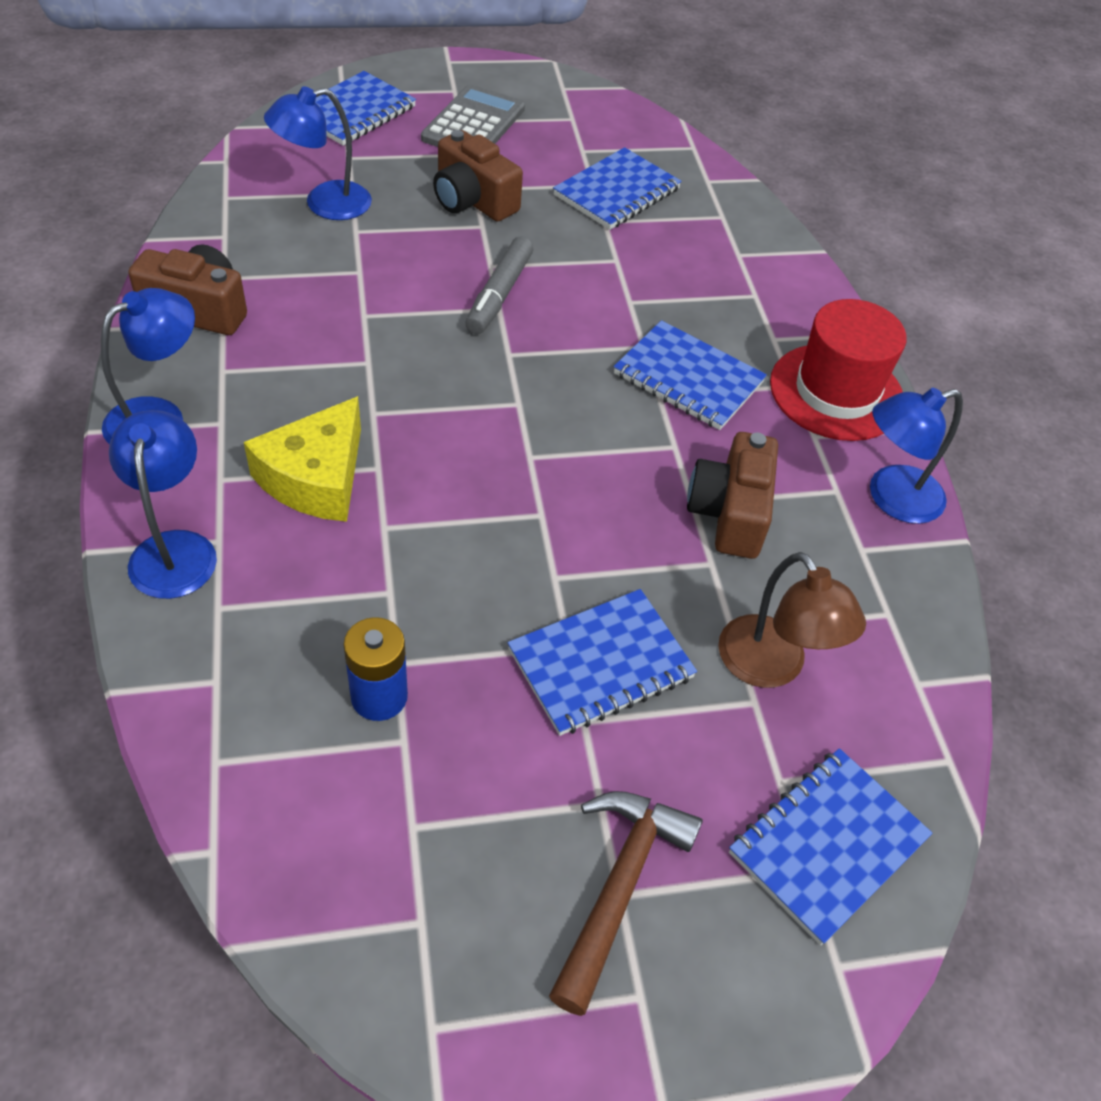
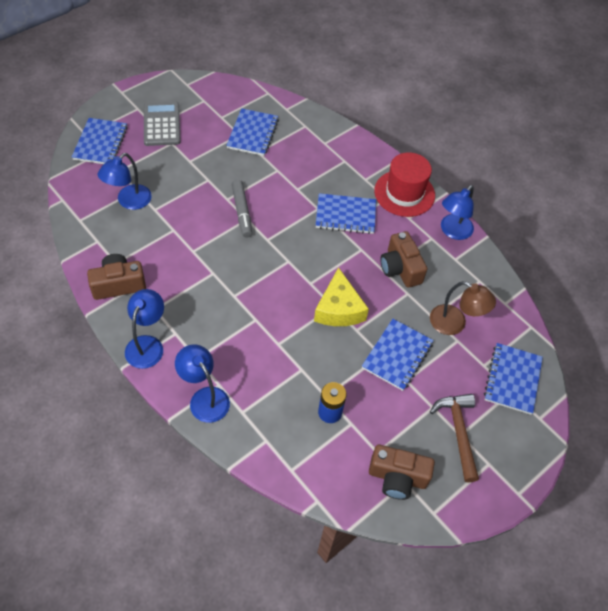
camera: 30 degrees left, 5 degrees up
(316, 478) = (235, 337): yellow cheese -> yellow cheese (338, 309)
(472, 200) = (193, 168): brown camera -> brown camera (397, 477)

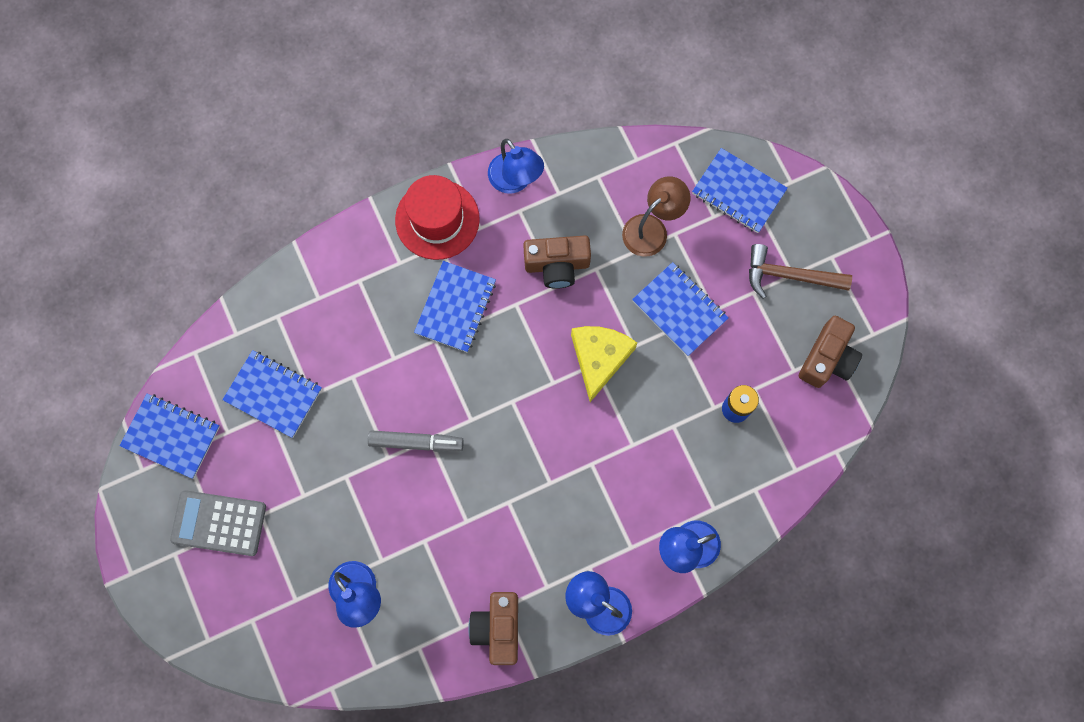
camera: 70 degrees left, 20 degrees up
(100, 143) = (233, 620): blue notebook -> blue notebook (171, 436)
(338, 309) = (599, 359): yellow cheese -> yellow cheese turned 90 degrees counterclockwise

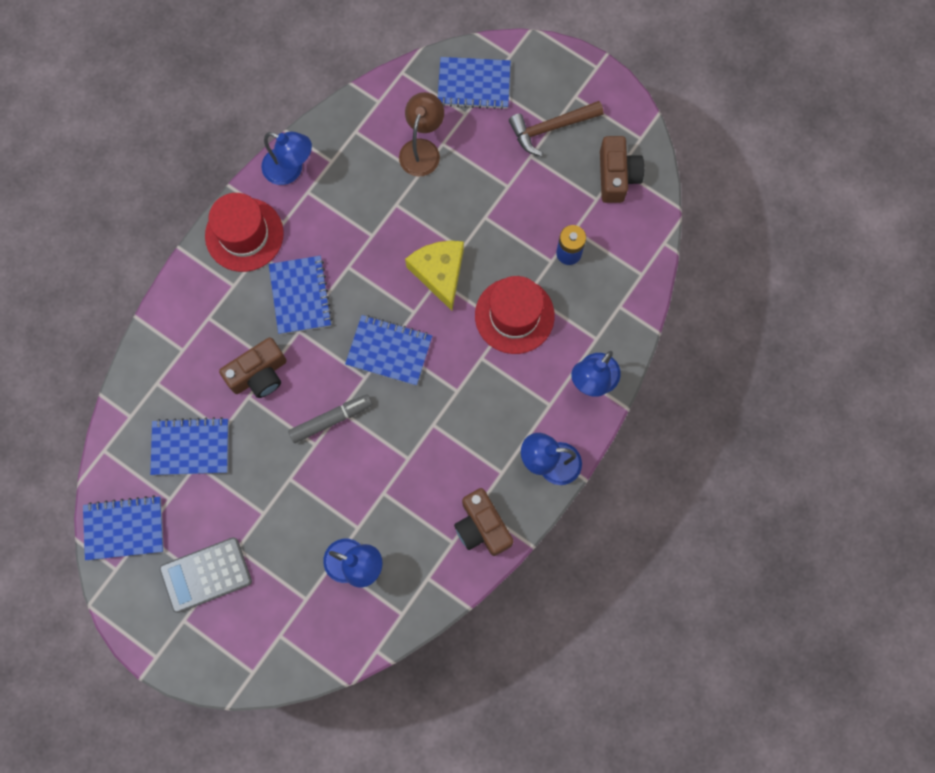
camera: 30 degrees left, 0 degrees up
(557, 265) = (363, 218): brown camera -> brown camera (259, 374)
(647, 440) = (514, 315): none -> red hat
(679, 310) = (481, 201): blue notebook -> blue notebook (389, 351)

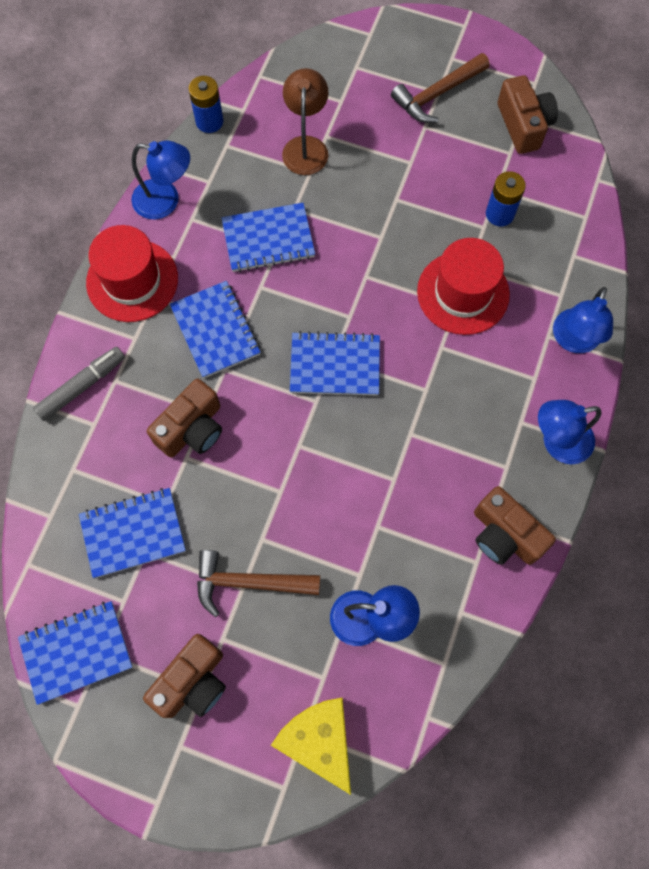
camera: 15 degrees left, 5 degrees down
(206, 575) = (193, 681): grey calculator -> brown camera
(270, 510) = (249, 583): none -> brown hammer
(331, 420) = (291, 458): grey marker -> grey marker (82, 386)
(347, 105) = (209, 121): none -> blue battery
(440, 273) = (365, 268): yellow cheese -> yellow cheese (319, 740)
(474, 84) = (341, 70): blue notebook -> blue notebook (268, 239)

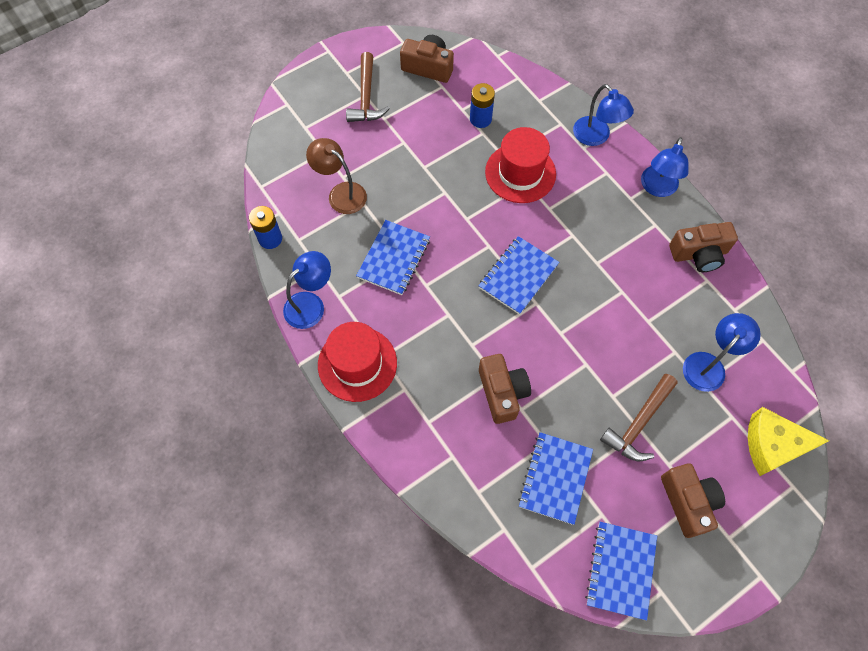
camera: 55 degrees left, 5 degrees down
(82, 386) = (416, 447): grey marker -> none
(215, 331) = (438, 333): blue notebook -> none

